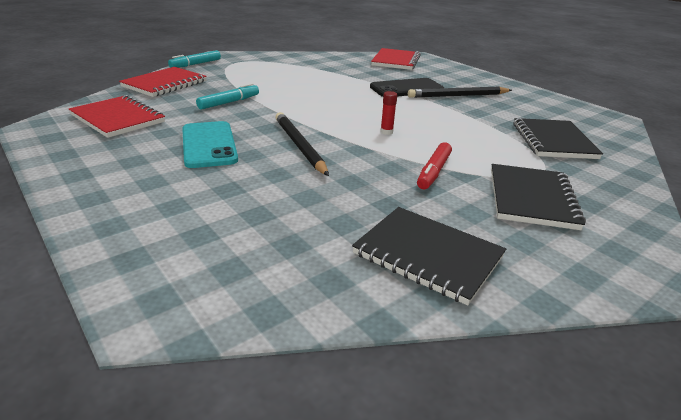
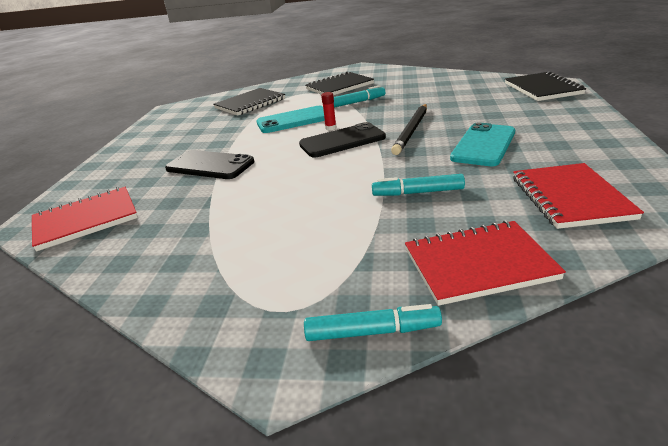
camera: 130 degrees left, 0 degrees up
(348, 122) = (342, 141): none -> black phone
(427, 256) = (426, 80): black notebook -> black notebook (542, 89)
(433, 172) = (357, 102): red marker -> turquoise marker
(444, 132) = (294, 120): none -> turquoise phone
(458, 95) = (195, 146): black pencil -> none

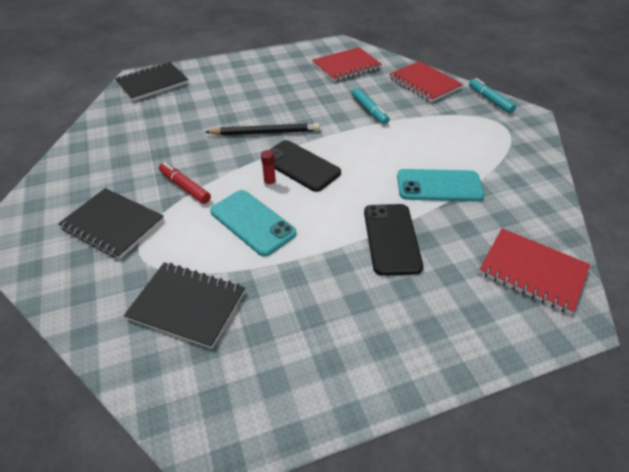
camera: 120 degrees left, 15 degrees up
(357, 102) = (185, 187): turquoise marker -> red marker
(483, 145) = (286, 97): turquoise phone -> turquoise phone (439, 186)

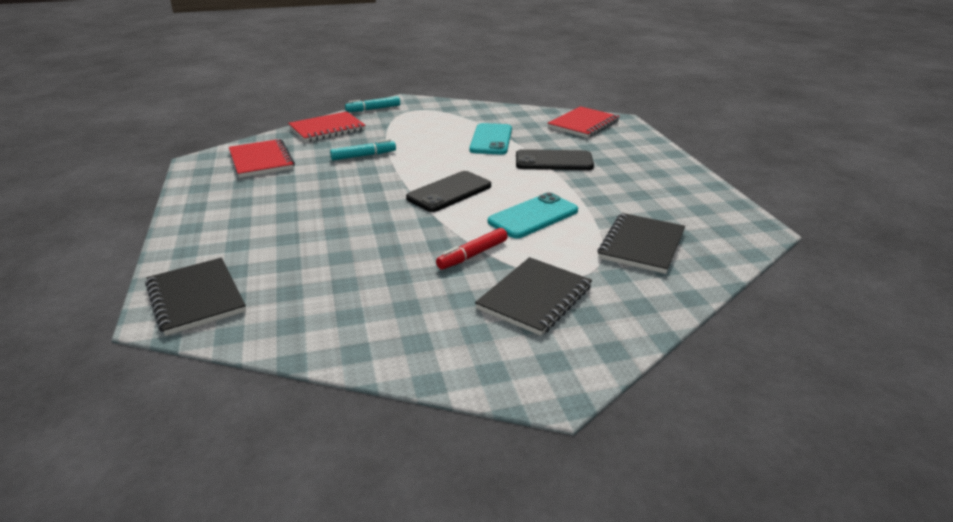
camera: 85 degrees left, 15 degrees down
(265, 132) = (381, 209): black pencil -> none
(270, 183) = (475, 207): red glue stick -> none

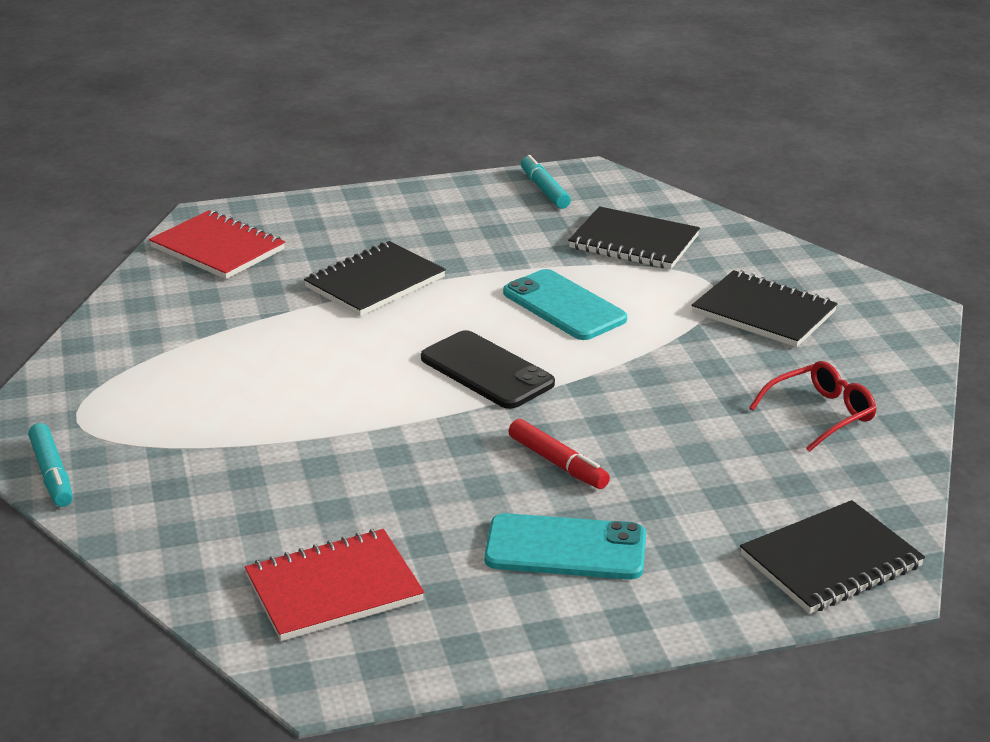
camera: 90 degrees left, 0 degrees up
(327, 129) = (166, 524): red notebook -> none
(363, 156) = (326, 464): turquoise marker -> turquoise marker (544, 190)
(374, 312) = (820, 414): none -> red glasses
(472, 255) = (675, 351): red marker -> red marker (558, 463)
(491, 140) = (271, 334): turquoise phone -> turquoise phone (565, 548)
(554, 161) = (375, 282): black phone -> black notebook

